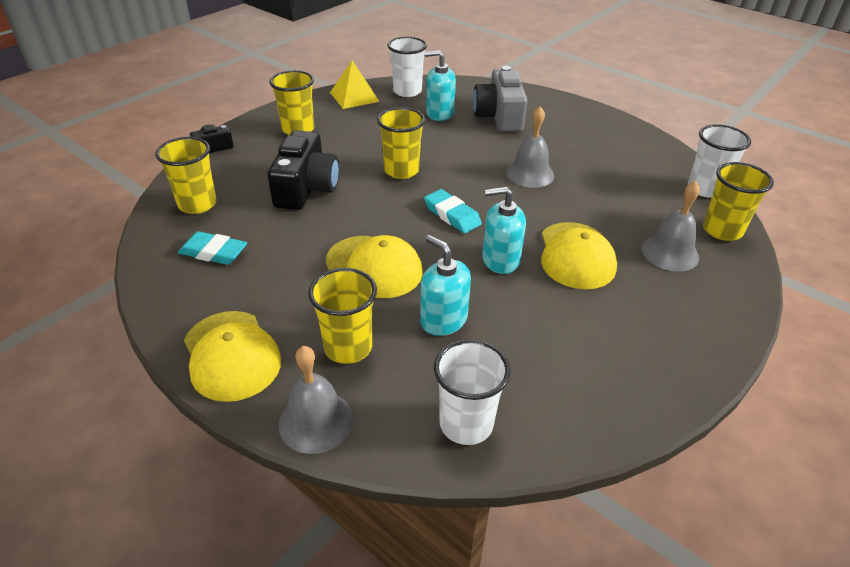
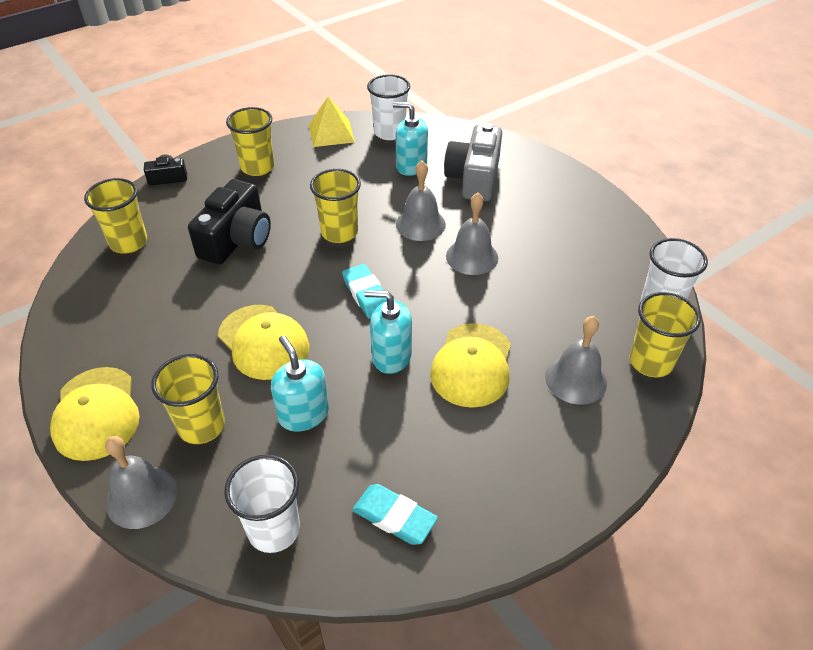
camera: 15 degrees right, 5 degrees up
(213, 252) = (122, 300): turquoise eraser -> turquoise eraser (394, 517)
(471, 155) = (420, 224): none -> grey bell

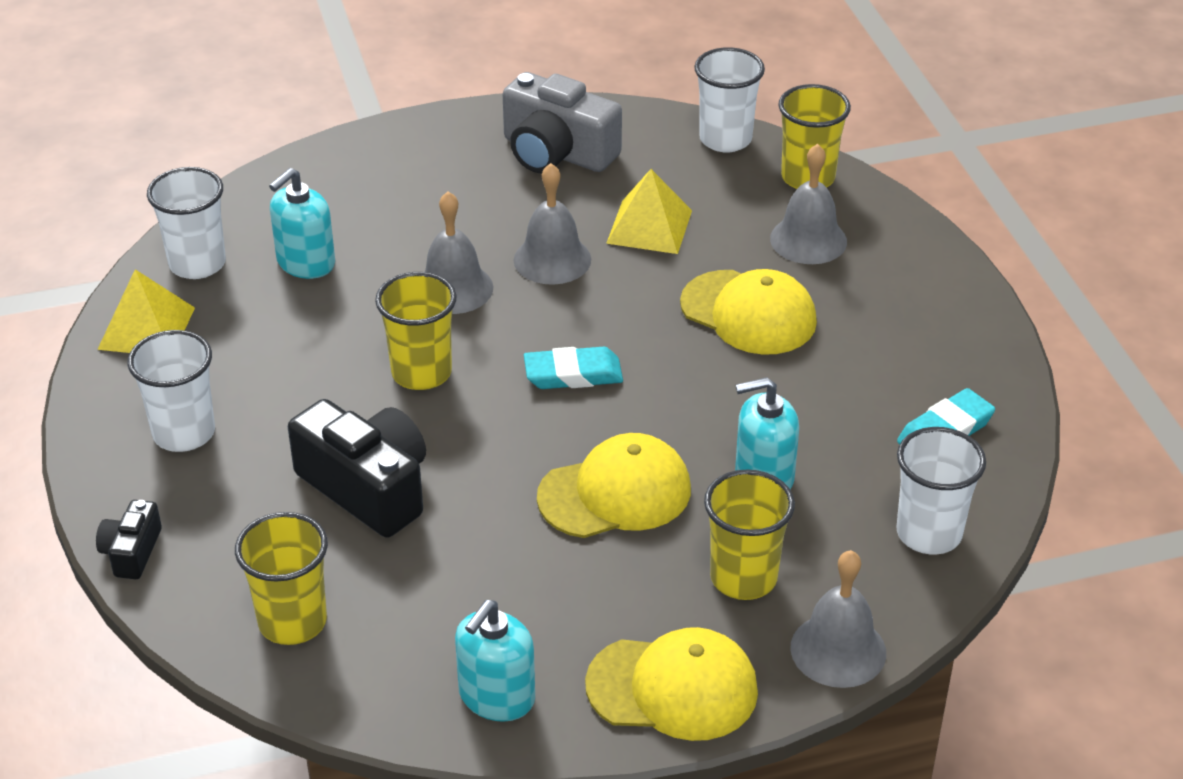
camera: 70 degrees left, 5 degrees down
(257, 167) = (184, 433): yellow cup -> white cup
(391, 356) = (700, 378): turquoise soap dispenser -> turquoise soap dispenser (496, 697)
(474, 178) = (381, 210): grey camera -> grey camera (557, 152)
(534, 292) = (649, 226): none -> yellow pyramid

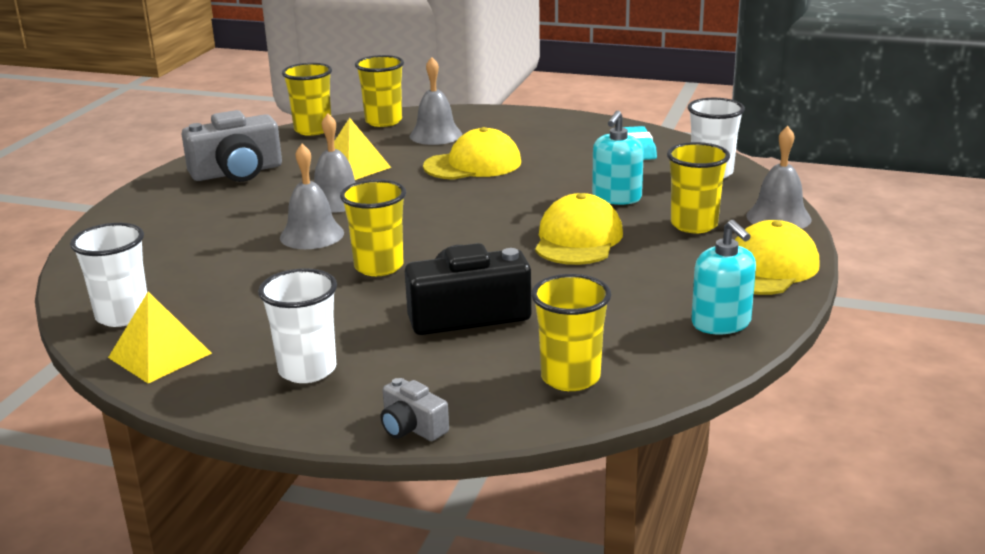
camera: 55 degrees left, 15 degrees down
(132, 552) = (412, 427): black camera -> grey camera
(305, 263) = (197, 275): turquoise soap dispenser -> none
(573, 374) = (453, 222): turquoise eraser -> none
(725, 139) = (313, 130): white cup -> yellow cup

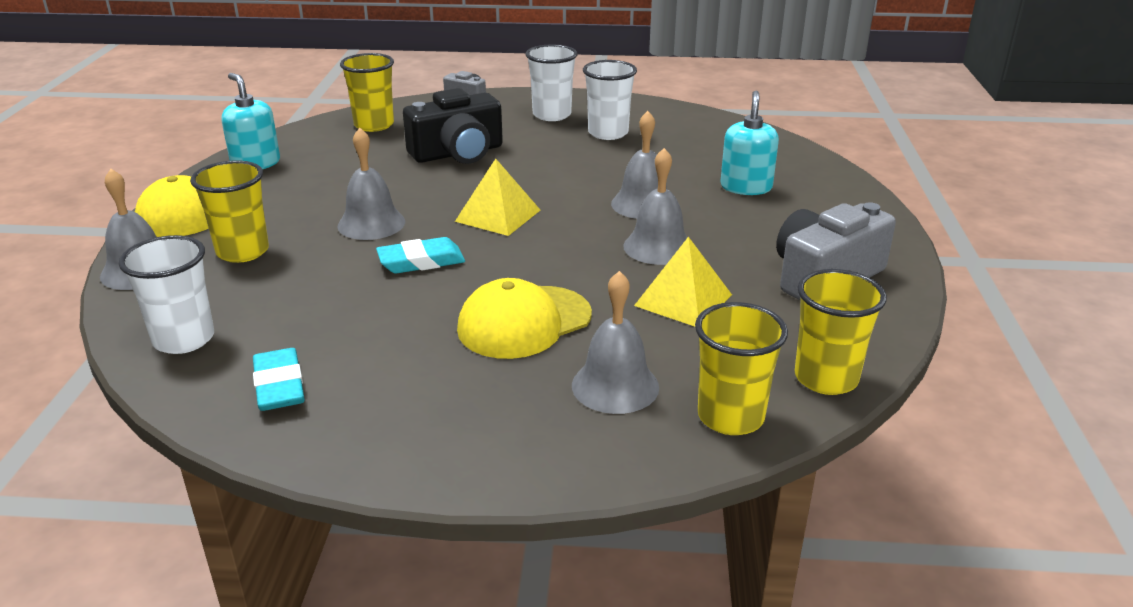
camera: 165 degrees right, 5 degrees up
(122, 315) = (720, 131): white cup -> white cup (608, 133)
(159, 355) = (659, 114): yellow pyramid -> yellow pyramid (498, 215)
(379, 266) = (553, 181): yellow cup -> none
(537, 205) = (421, 261): none -> turquoise eraser
(578, 239) = (371, 223): yellow cap -> grey bell
(616, 197) = (325, 282): turquoise soap dispenser -> turquoise soap dispenser (746, 187)

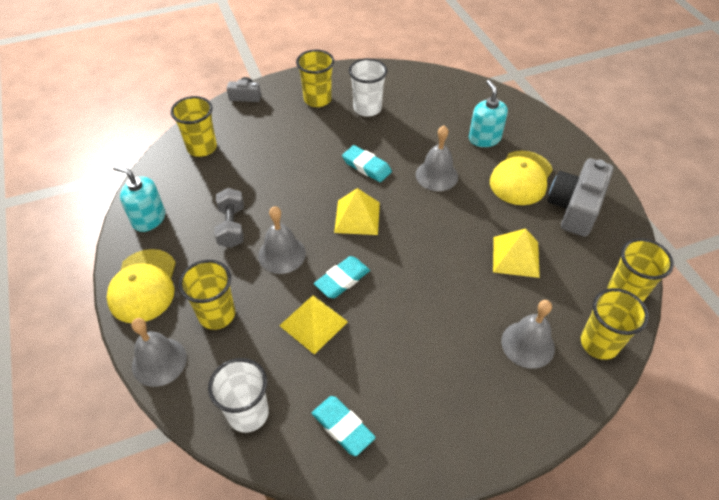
camera: 25 degrees left, 20 degrees up
(338, 189) = (232, 226): none -> grey dumbbell
(344, 288) = (313, 323): none -> yellow pyramid
(458, 153) = (284, 161): black camera -> none
(524, 322) = (443, 311): yellow cap -> yellow cap (521, 178)
(552, 115) = (317, 99): white cup -> yellow cup
(556, 178) = (366, 166): none -> turquoise eraser
(658, 247) = (471, 213): grey bell -> none

